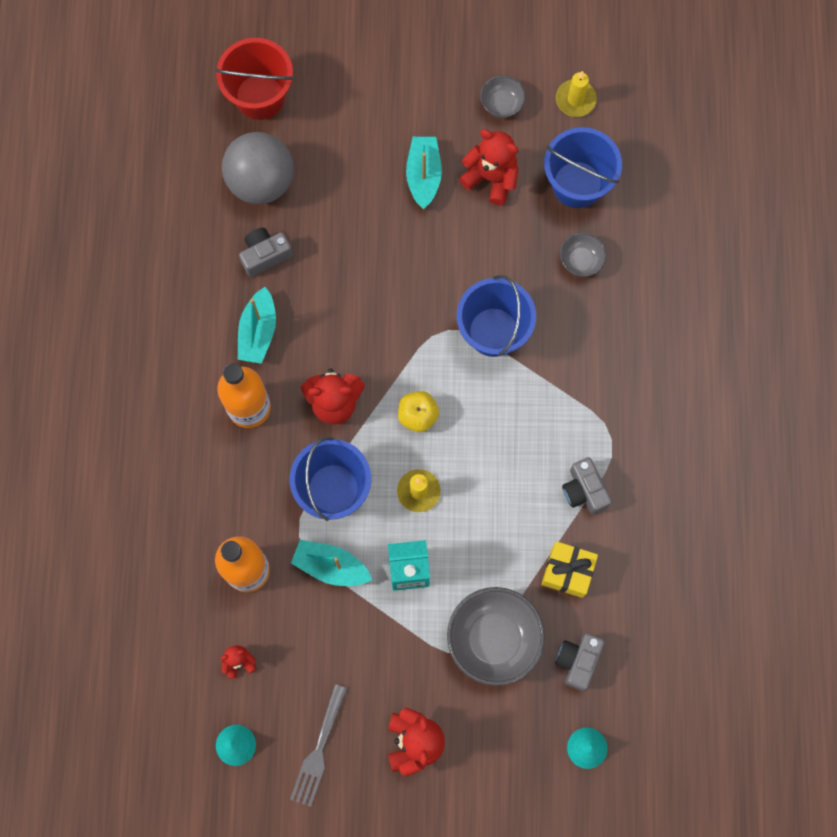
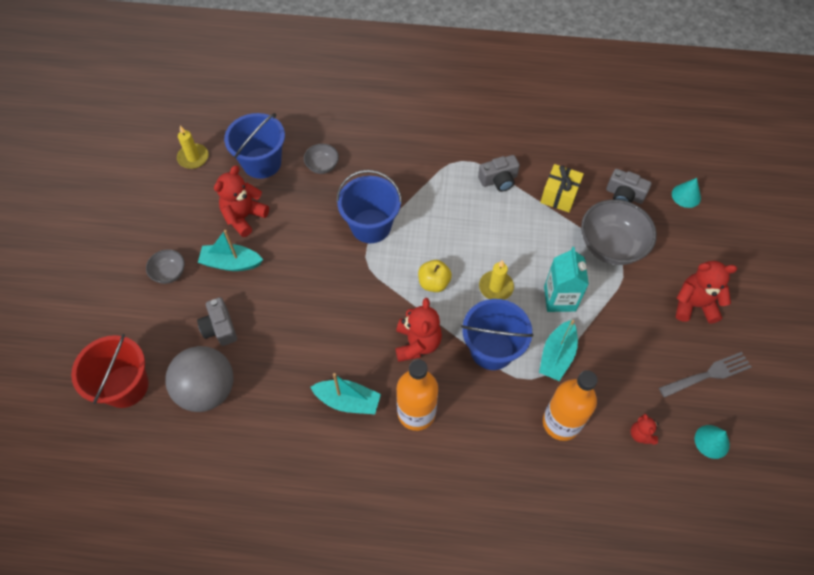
camera: 85 degrees left, 15 degrees down
(265, 255) = (277, 391): grey camera -> grey camera (220, 328)
(319, 749) = (707, 375): grey fork -> grey fork turned 45 degrees counterclockwise
(501, 104) = (183, 205): grey bowl -> grey bowl (169, 273)

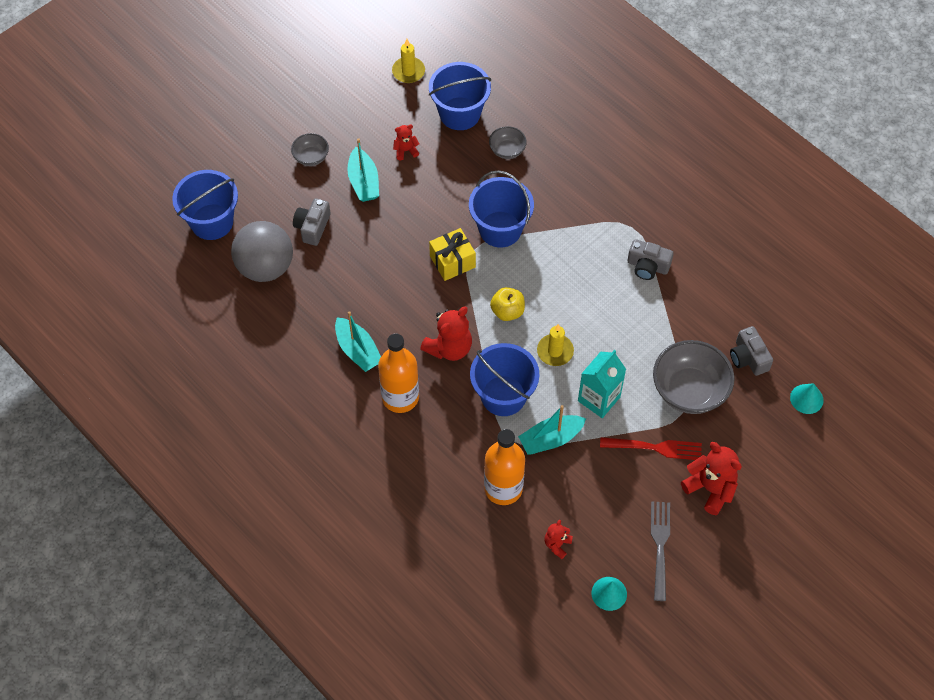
camera: 40 degrees right, 0 degrees up
(125, 386) = (212, 222): red bucket -> blue bucket
(231, 263) = (363, 182): turquoise boat -> turquoise boat turned 150 degrees counterclockwise
(244, 217) = (405, 150): red teddy bear -> red teddy bear, size x0.54
(559, 195) = (688, 317): yellow gift -> yellow gift (452, 261)
(631, 305) = (654, 448): none -> red fork
(707, 375) = (660, 547): grey fork -> grey fork turned 105 degrees counterclockwise

